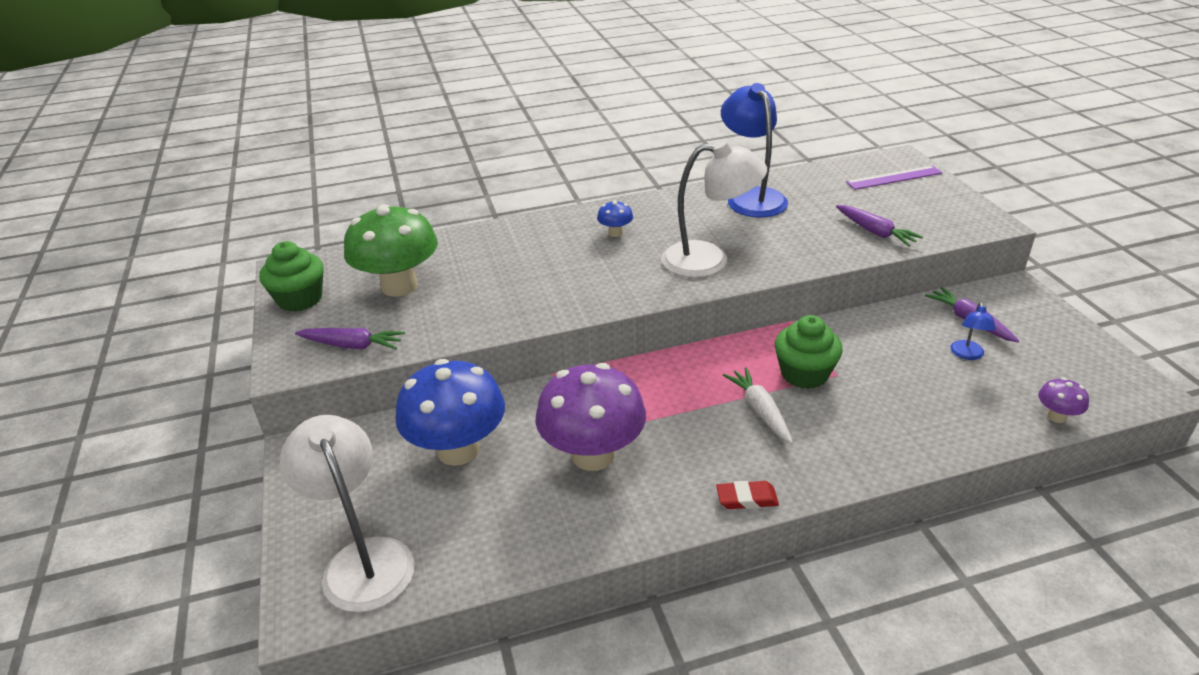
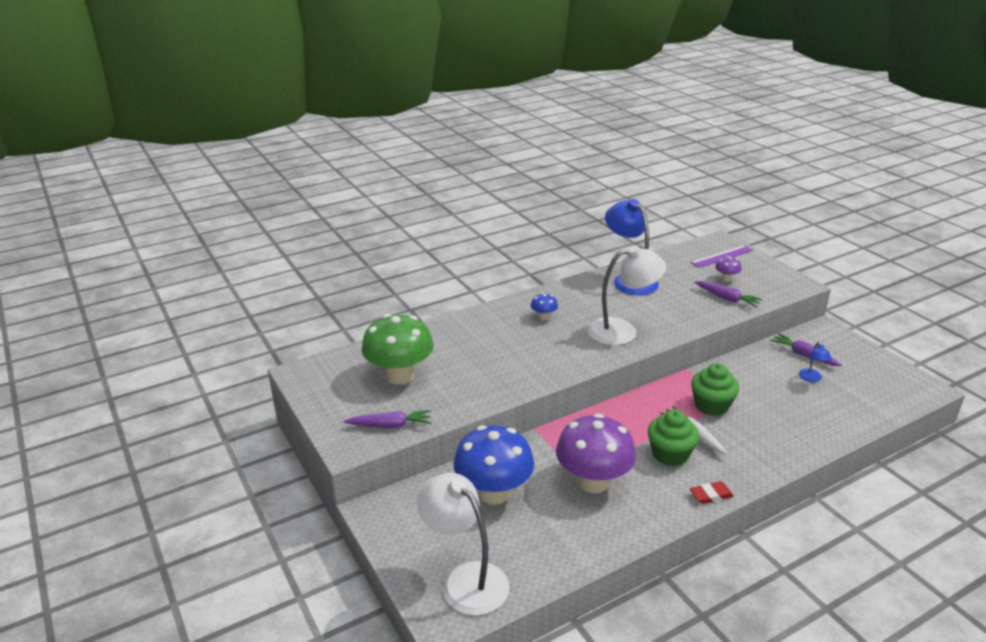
camera: 15 degrees left, 5 degrees down
(300, 299) = (325, 395): green cupcake -> green cupcake (670, 454)
(1056, 416) = (881, 413): purple mushroom -> purple mushroom (726, 279)

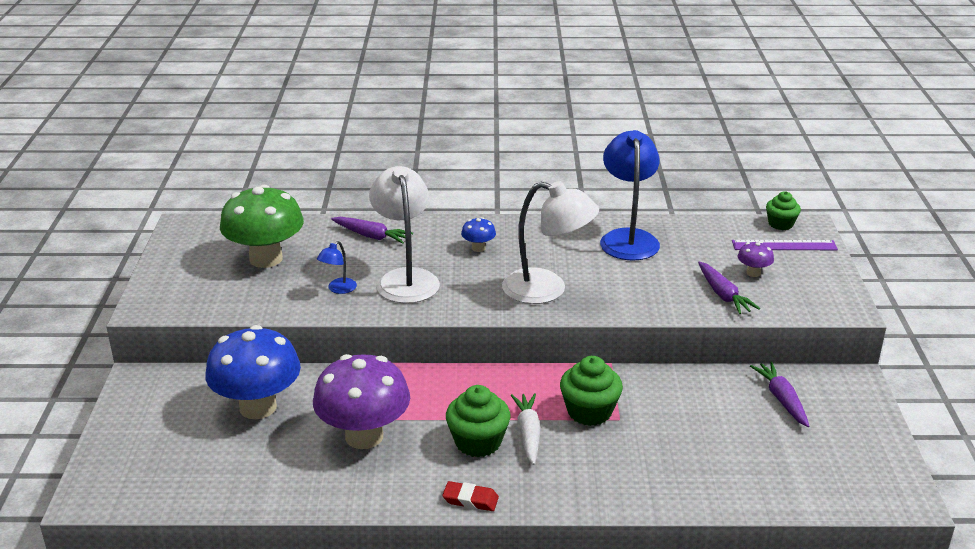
camera: 30 degrees right, 0 degrees up
(390, 425) = (203, 301): purple carrot -> purple carrot (371, 236)
(465, 579) = (145, 471): white lamp -> white lamp (405, 279)
(704, 244) = (780, 224): none -> green cupcake
(811, 378) = (755, 429): blue lamp -> blue lamp (338, 289)

